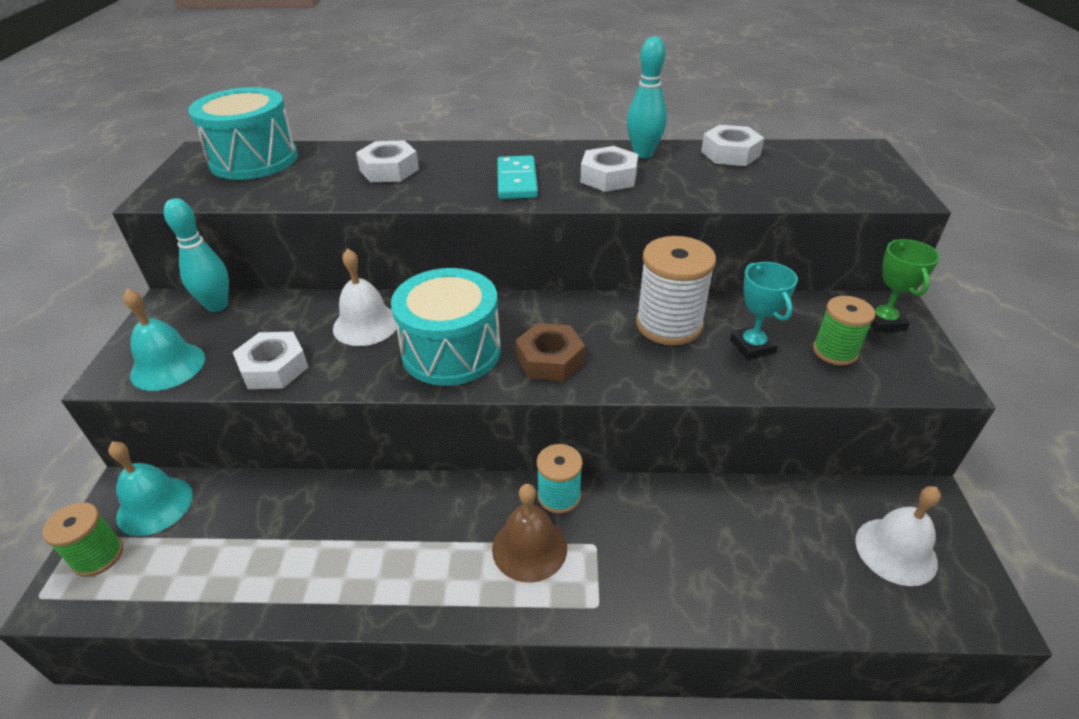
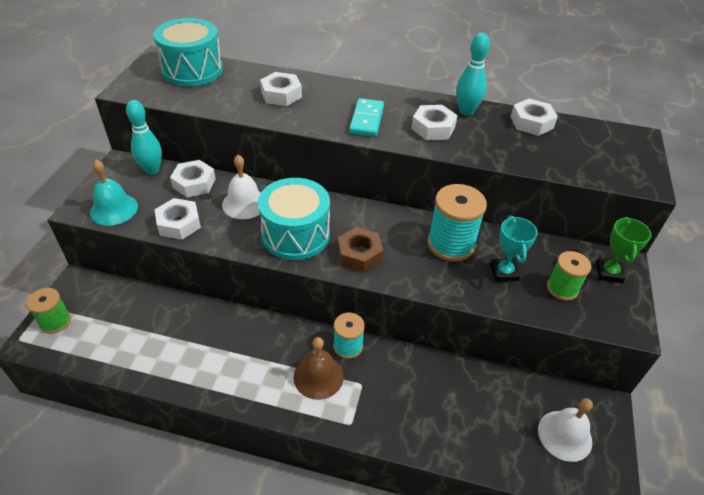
camera: 10 degrees right, 5 degrees up
(155, 505) = (93, 296): turquoise bell -> none
(285, 312) = (194, 183): none -> white nut
(669, 325) = (450, 244): white spool -> turquoise spool

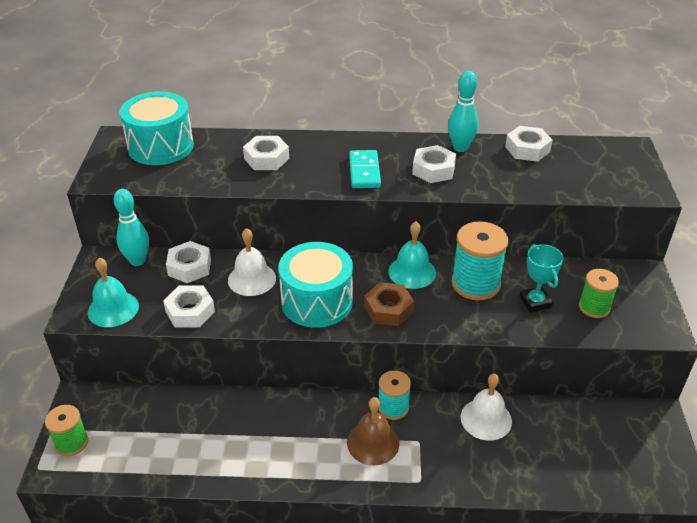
camera: 10 degrees left, 5 degrees down
(393, 222) = (412, 272): none -> turquoise bell
(564, 435) = (627, 449): white bell -> white bell (486, 419)
(608, 273) = (633, 285): green trophy -> none

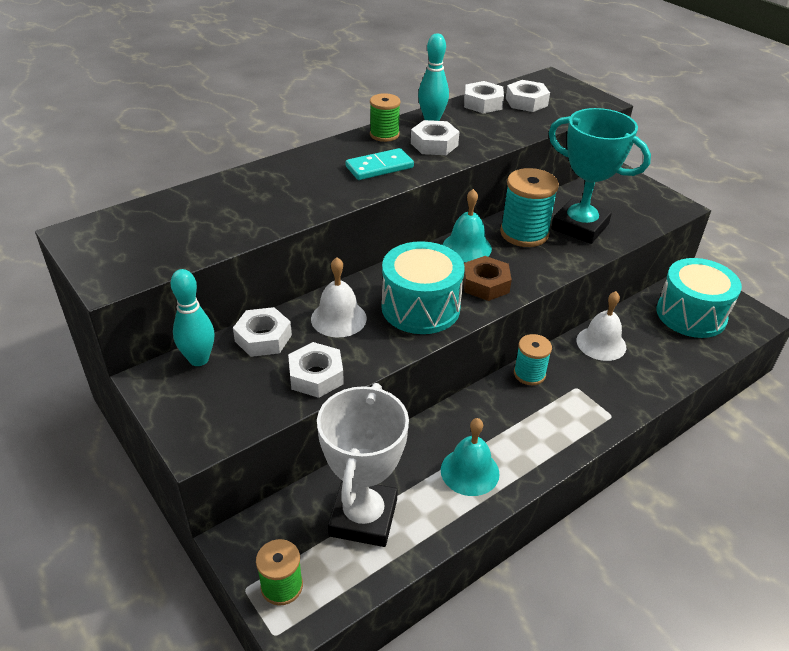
camera: 40 degrees left, 0 degrees up
(113, 309) = (231, 416): turquoise bell -> turquoise bell (470, 471)
(161, 146) = (142, 222): turquoise drum -> turquoise drum (691, 314)
(161, 433) = (363, 517): none -> white trophy
(266, 158) = (273, 191): white nut -> white nut (526, 102)
(364, 171) = (379, 167): turquoise domino -> turquoise domino turned 75 degrees counterclockwise
(373, 442) = (546, 409): brown bell -> none
(535, 302) = (580, 226): turquoise trophy -> turquoise trophy, size x1.91
(594, 307) = (620, 212): green spool -> green spool (384, 135)

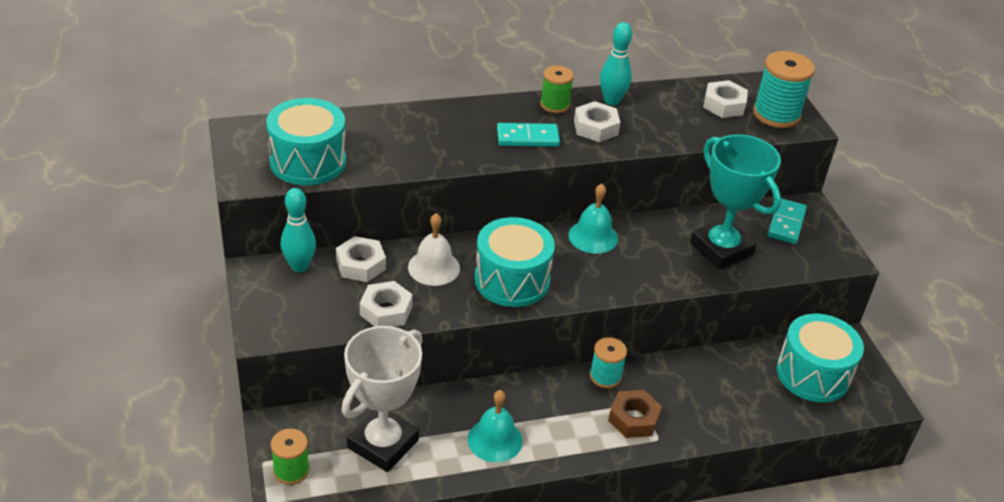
camera: 20 degrees right, 0 degrees up
(171, 243) = (308, 161): none -> turquoise drum
(483, 103) = (677, 95): white nut -> none
(485, 284) = (586, 277): brown nut -> brown nut (633, 419)
(524, 233) = (659, 239): turquoise spool -> turquoise spool (776, 114)
(601, 343) = (696, 371): white bell -> none
(614, 192) = (786, 223): none -> turquoise domino

